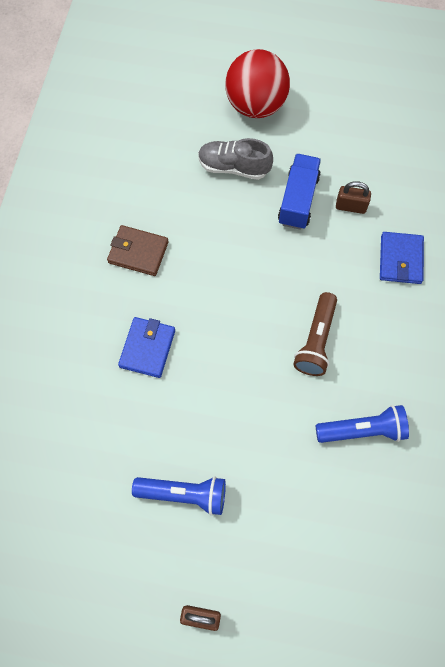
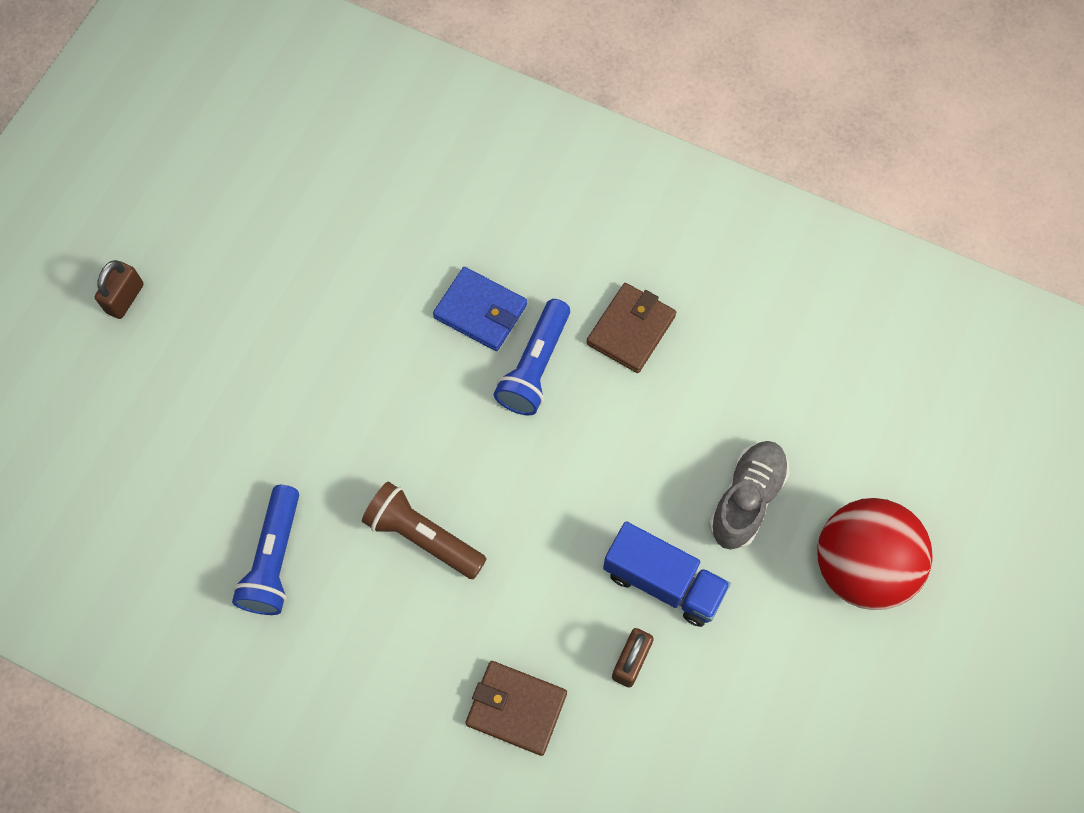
camera: 105 degrees right, 0 degrees up
(184, 494) = (272, 312): blue flashlight -> blue flashlight (535, 366)
(400, 259) = (516, 708): blue wallet -> brown wallet

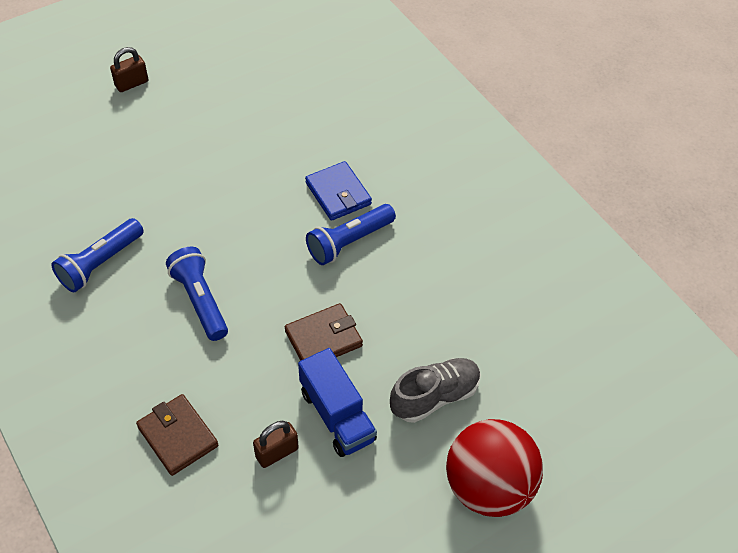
camera: 30 degrees right, 15 degrees down
(423, 537) = (200, 301): brown flashlight -> blue flashlight
(631, 330) = (430, 253): brown wallet -> brown wallet (323, 338)

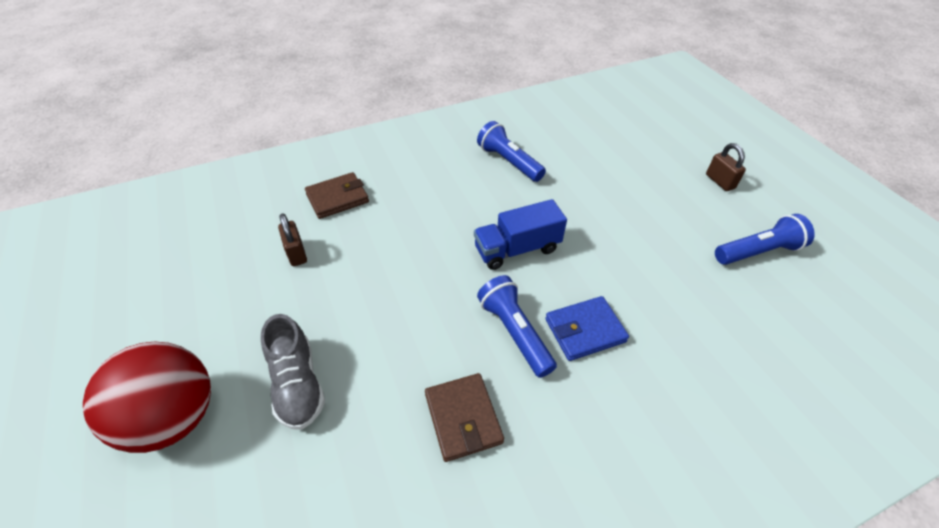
camera: 100 degrees right, 5 degrees down
(200, 301) = (461, 215): blue flashlight -> blue flashlight (757, 252)
(323, 338) = (398, 297): brown wallet -> brown wallet (463, 418)
(337, 415) = (312, 298): blue truck -> blue truck (517, 249)

